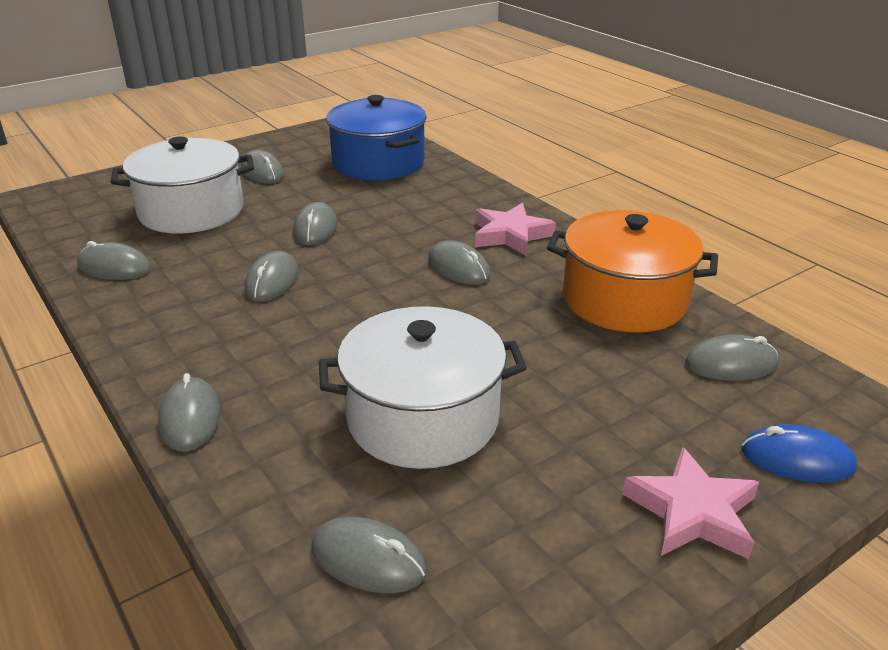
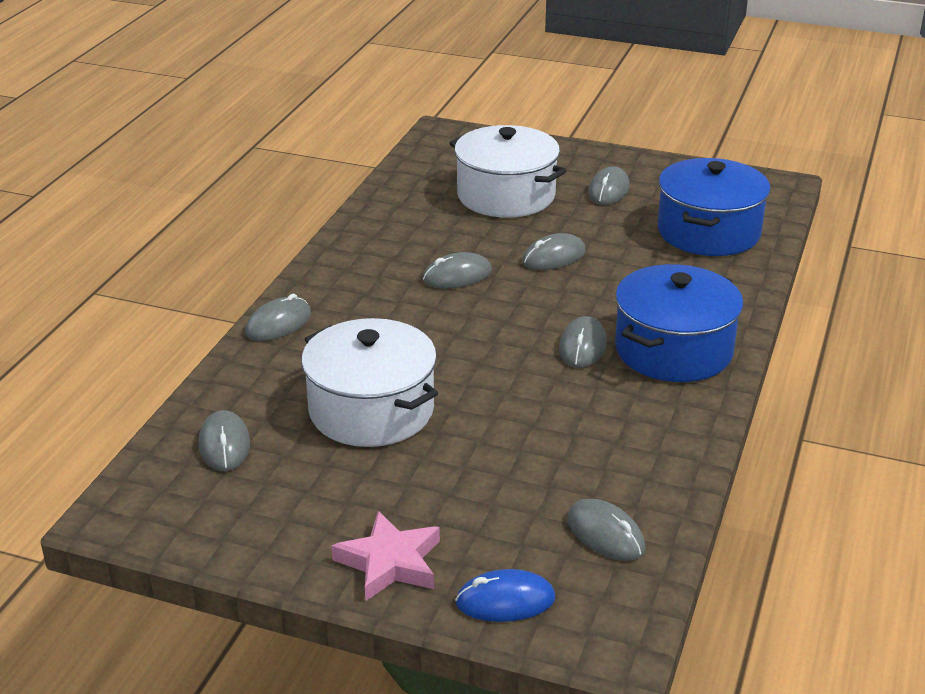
camera: 55 degrees right, 0 degrees up
(114, 267) = (396, 210): grey mouse -> none
(510, 235) = (673, 350): pink star -> blue pot
(624, 299) = (641, 447): orange pot -> none
(797, 459) = (505, 601): blue mouse -> blue mouse turned 75 degrees counterclockwise

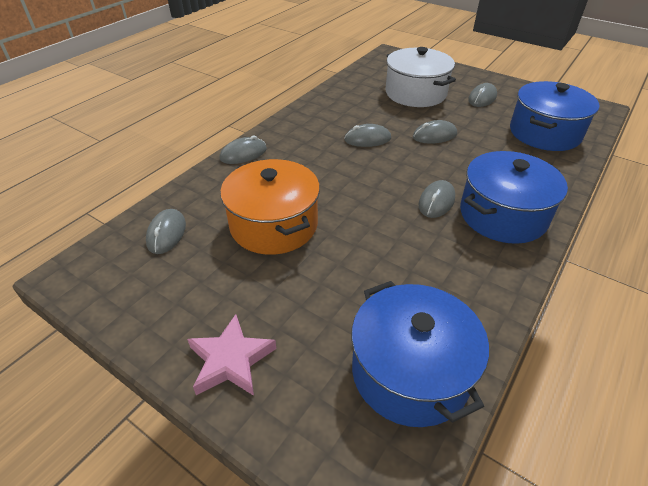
camera: 15 degrees right, 10 degrees up
(371, 410) = (274, 225): white pot -> orange pot
(505, 601) = (306, 424): blue mouse -> none
(605, 534) = (410, 372): grey mouse -> blue pot

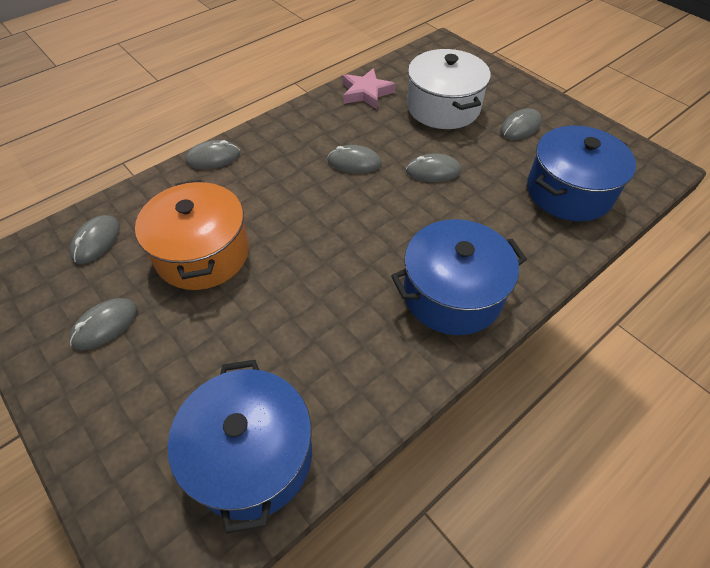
camera: 15 degrees right, 10 degrees up
(231, 360) = (92, 397): pink star -> pink star (366, 93)
(436, 201) = (387, 260): grey mouse -> grey mouse (105, 325)

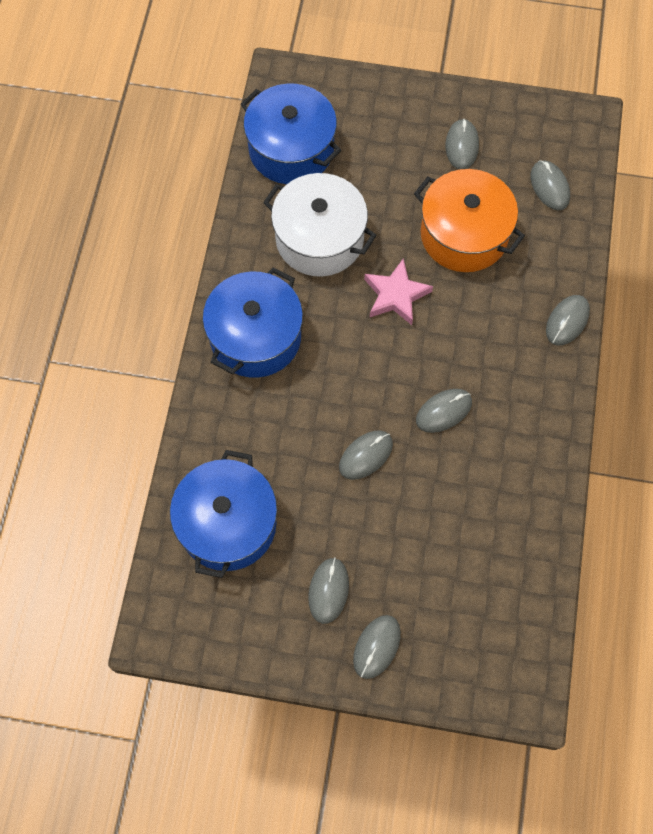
camera: 140 degrees right, 15 degrees up
(366, 93) = (526, 522): pink star -> pink star (395, 295)
(443, 107) = (429, 562): white pot -> white pot (319, 239)
(510, 94) = (376, 647): none -> grey mouse

